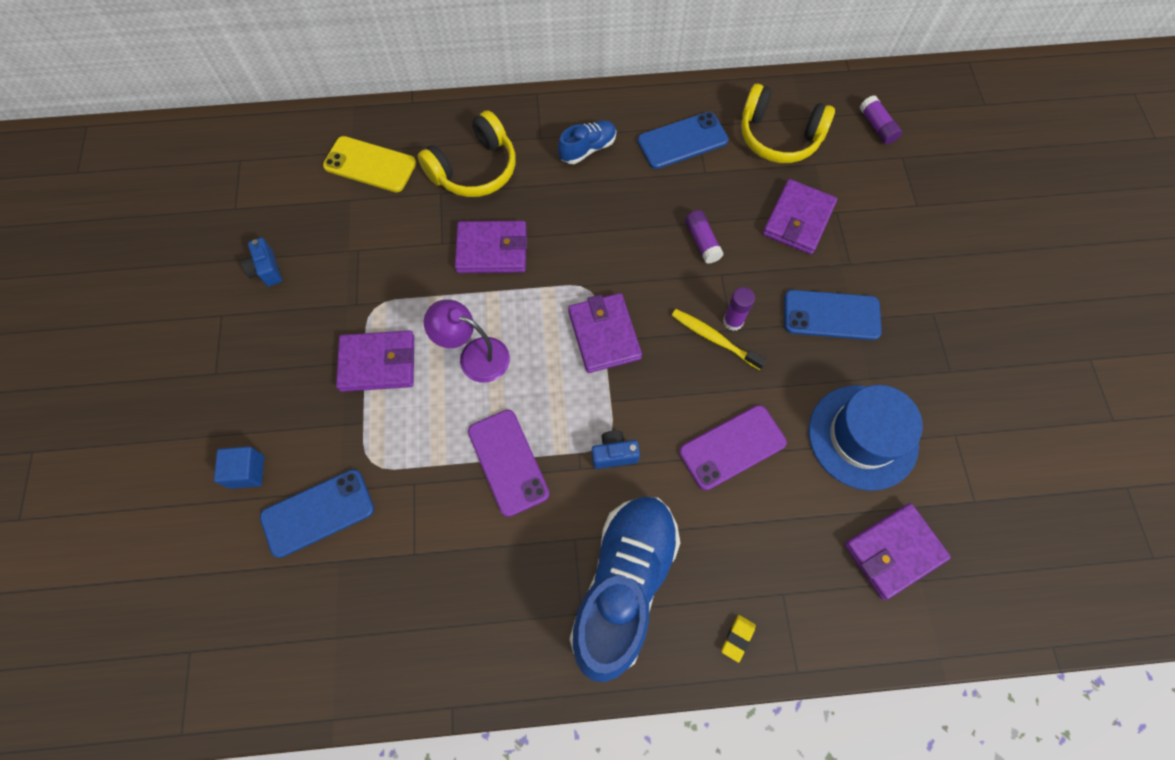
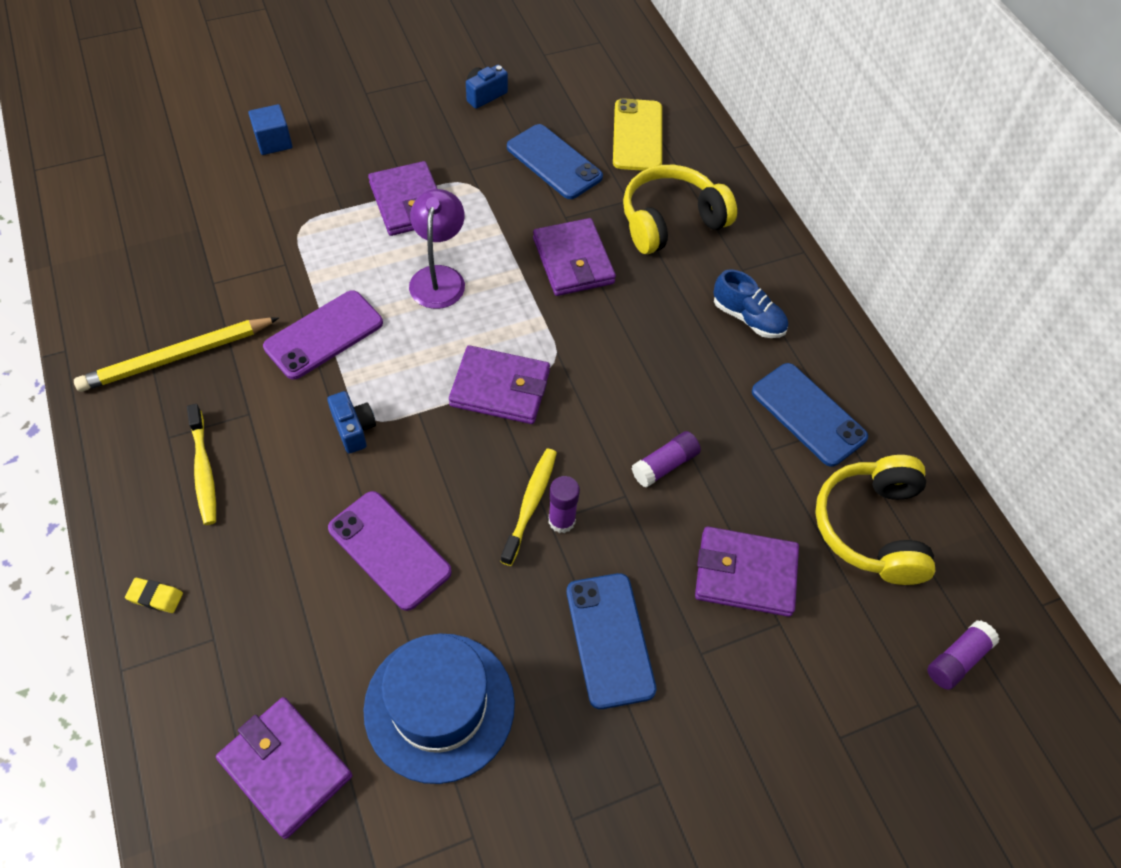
camera: 70 degrees right, 10 degrees down
(318, 513) = (242, 201): blue phone -> blue phone (554, 162)
(474, 169) = (671, 221): yellow headphones -> yellow headphones turned 120 degrees clockwise
(493, 597) = (177, 357): none -> yellow pencil
(604, 335) = (500, 388): purple wallet -> purple wallet turned 45 degrees clockwise
(624, 585) = (203, 470): blue shoe -> yellow toothbrush

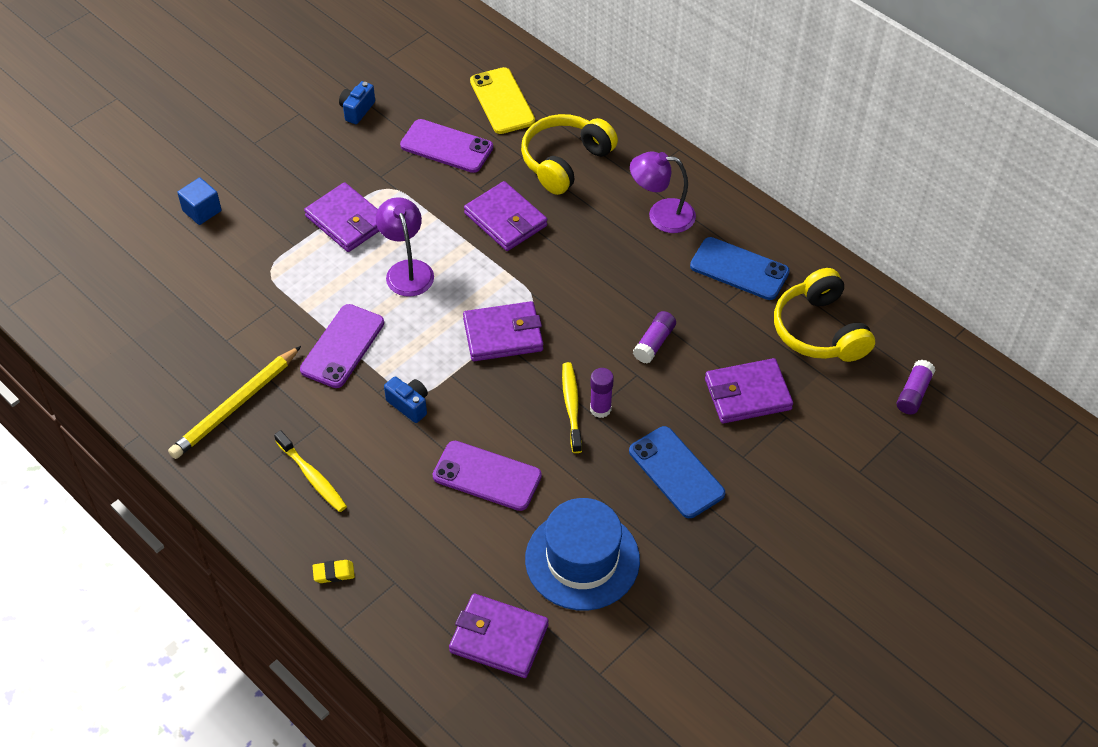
camera: 20 degrees left, 5 degrees down
(554, 162) = (446, 147): blue phone -> purple phone
(748, 318) = (661, 215): blue shoe -> purple lamp

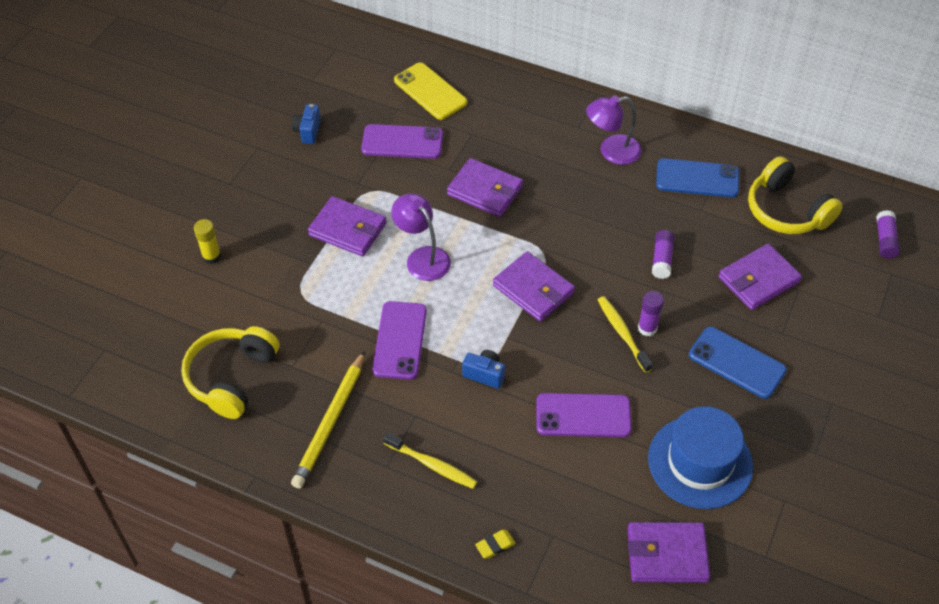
camera: 20 degrees left, 0 degrees up
(202, 211) = (211, 257): blue cube -> yellow glue stick
(503, 335) = (533, 289): purple wallet -> purple wallet turned 75 degrees clockwise
(565, 161) = (509, 128): yellow headphones -> yellow headphones (231, 377)

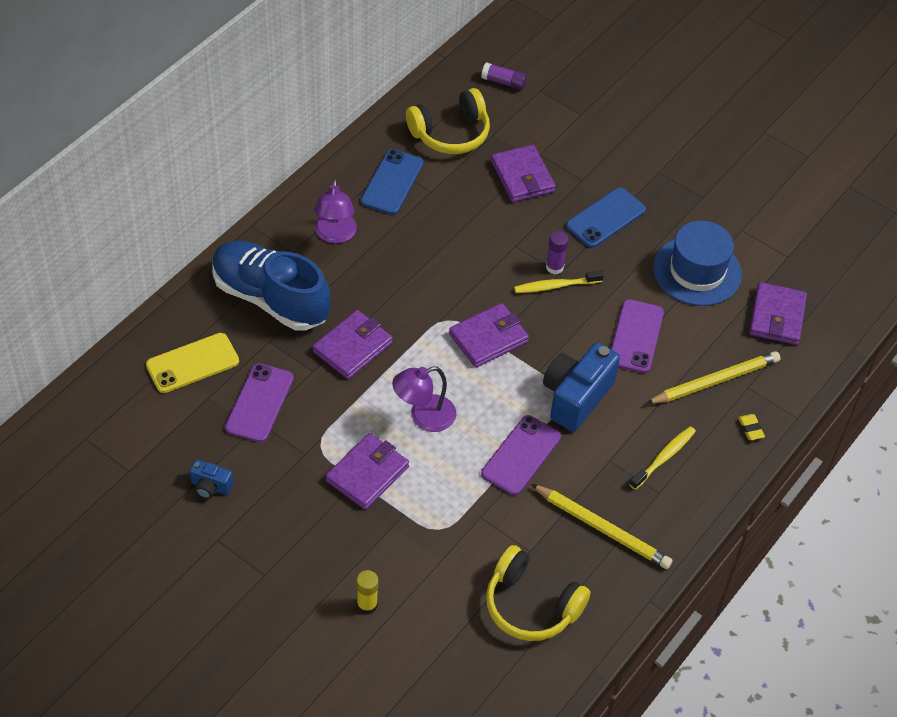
camera: 80 degrees left, 0 degrees up
(399, 340) = (521, 455): purple phone -> purple phone turned 75 degrees counterclockwise
(484, 374) = (576, 397): blue camera -> blue camera, size x2.05
(519, 124) = (270, 298): none -> blue shoe
(549, 501) = (715, 381): none -> yellow pencil
(662, 259) = (480, 235): purple glue stick -> none

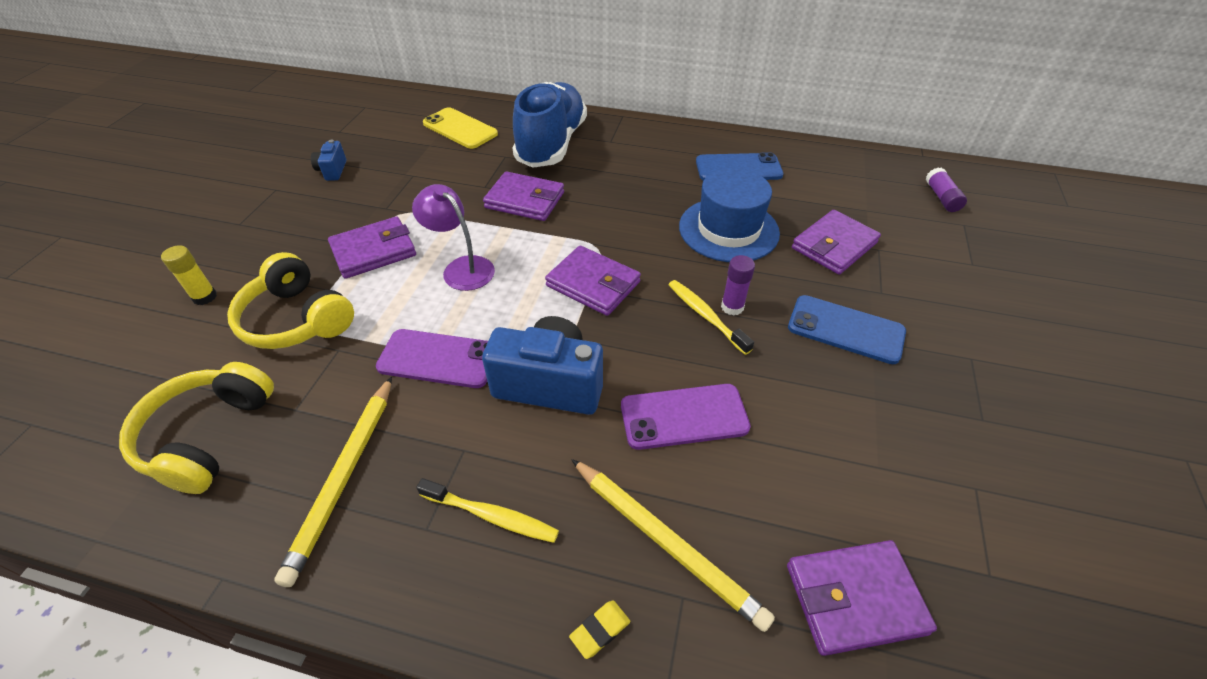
camera: 70 degrees right, 5 degrees down
(260, 403) = (433, 170): purple phone -> none
(335, 235) = (648, 156): purple lamp -> none
(367, 474) = (374, 251): purple wallet -> purple wallet turned 45 degrees counterclockwise
(451, 133) = (835, 184): yellow headphones -> yellow headphones (297, 319)
(697, 271) = (849, 453): blue hat -> blue hat (728, 230)

